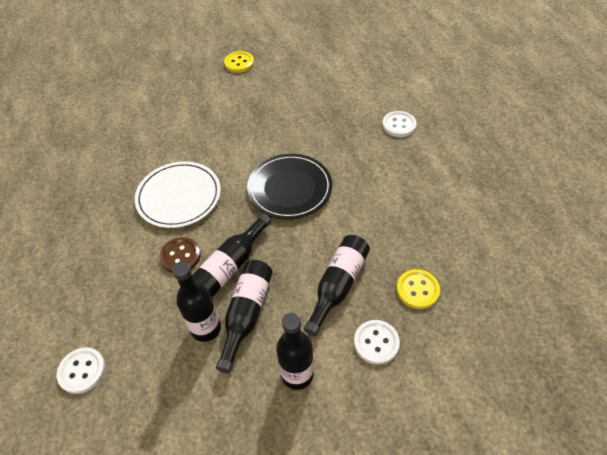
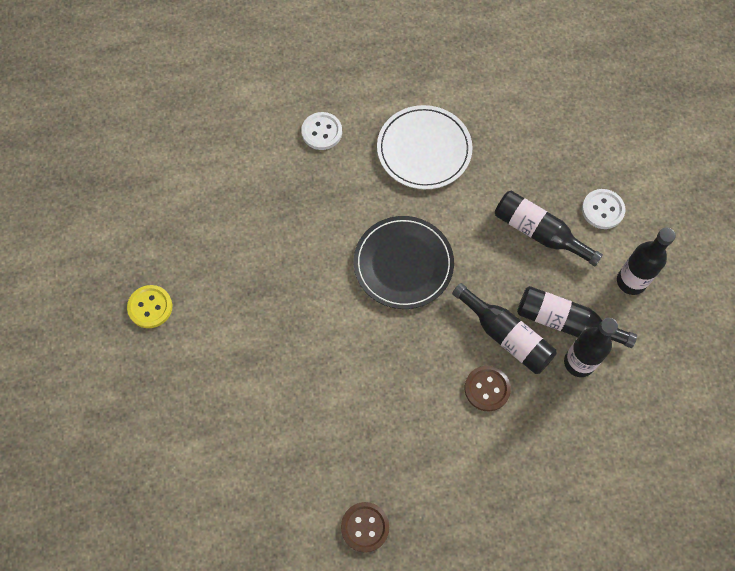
camera: 85 degrees left, 15 degrees up
(75, 189) = (365, 527): none -> brown button
(82, 371) = (620, 487): white button -> none
(179, 196) = (397, 391): white plate -> white plate (424, 149)
(417, 290) = (549, 163): yellow button -> none

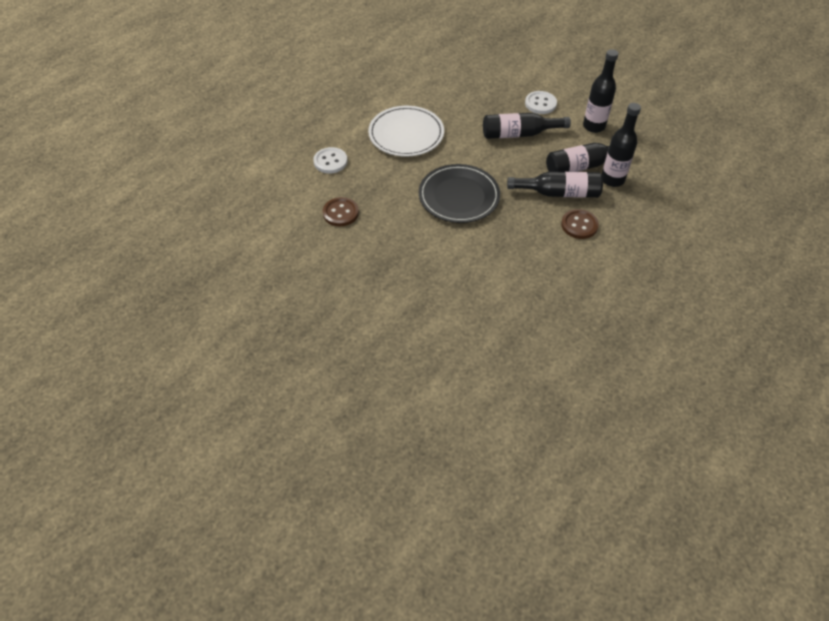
camera: 40 degrees left, 15 degrees down
(150, 307) = (315, 326): yellow button -> none
(365, 527) = (594, 345): brown button -> brown button (340, 213)

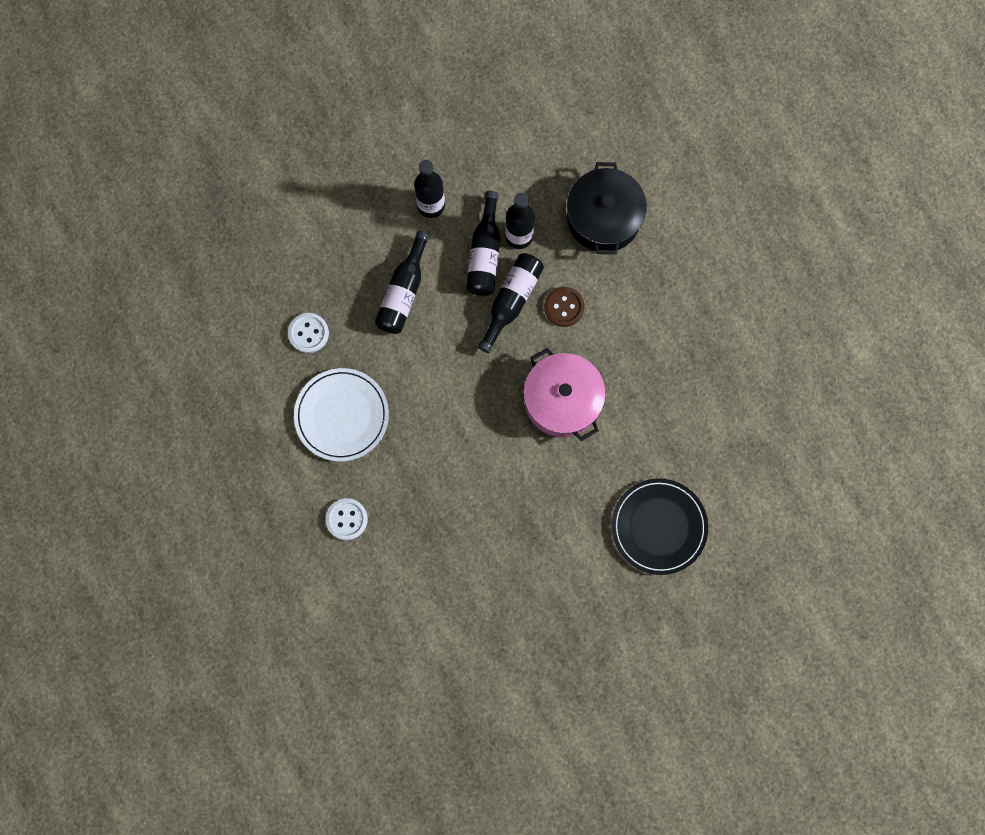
camera: 65 degrees left, 25 degrees up
(340, 213) = (433, 540): brown button -> none
(459, 196) = (467, 405): black plate -> black plate (659, 527)
(503, 251) = (562, 400): none -> pink pot
(540, 104) = (365, 241): white button -> white button (308, 333)
(671, 223) = (603, 218): none -> black pot

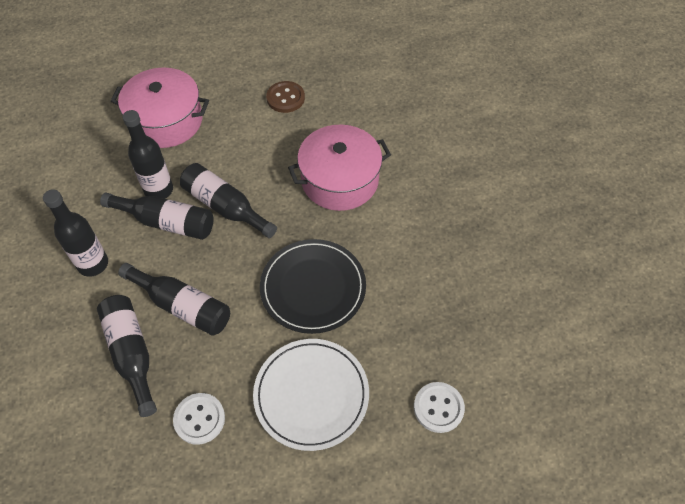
camera: 80 degrees left, 20 degrees down
(354, 265) = (132, 354): none -> black bottle
(564, 307) = (245, 164): brown button -> brown button (285, 98)
(603, 218) = (166, 121): black pot -> pink pot
(659, 527) = (476, 126): black plate -> black plate (313, 287)

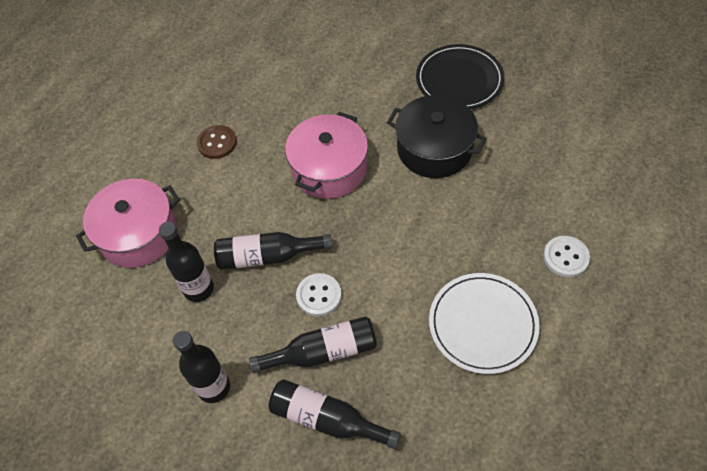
camera: 40 degrees left, 0 degrees up
(166, 222) = (235, 306): black bottle -> none
(199, 419) = (430, 412): white button -> white button (319, 295)
(313, 287) = (399, 255): black plate -> black plate (459, 80)
(436, 231) = (434, 149): none -> black pot

